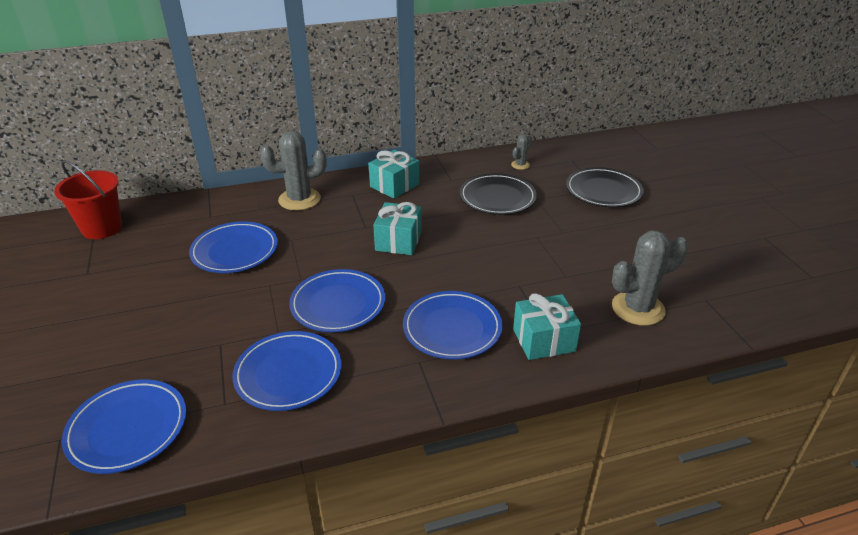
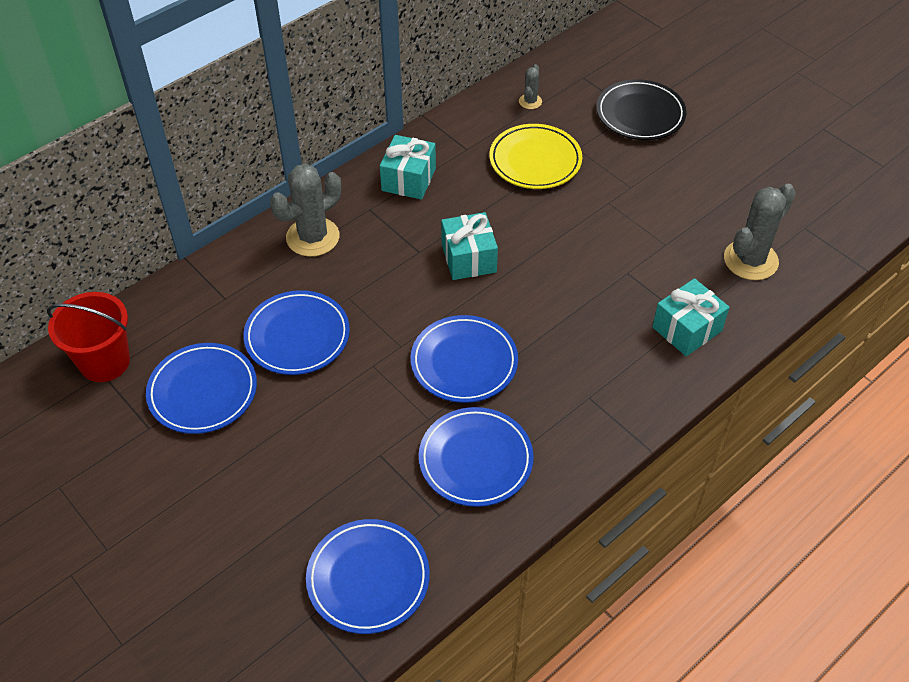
camera: 25 degrees left, 15 degrees up
(452, 328) = (595, 348): blue plate -> blue plate (203, 391)
(497, 198) = (535, 160): black plate -> yellow plate

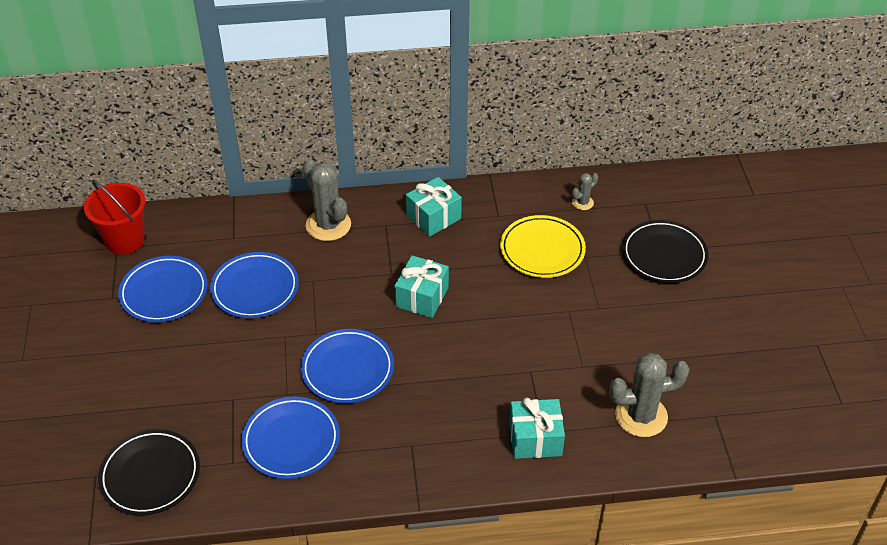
camera: 35 degrees right, 5 degrees down
(313, 237) = (328, 225): grey cactus -> grey cactus turned 60 degrees clockwise
(368, 578) = (150, 475): blue plate -> black plate

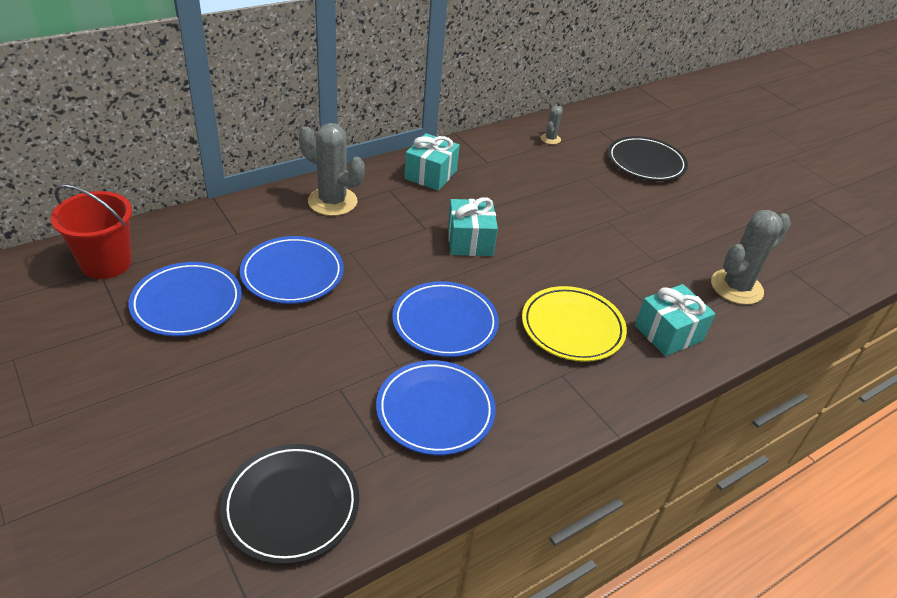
camera: 30 degrees left, 5 degrees down
(542, 250) = (546, 180): yellow plate -> yellow plate (572, 327)

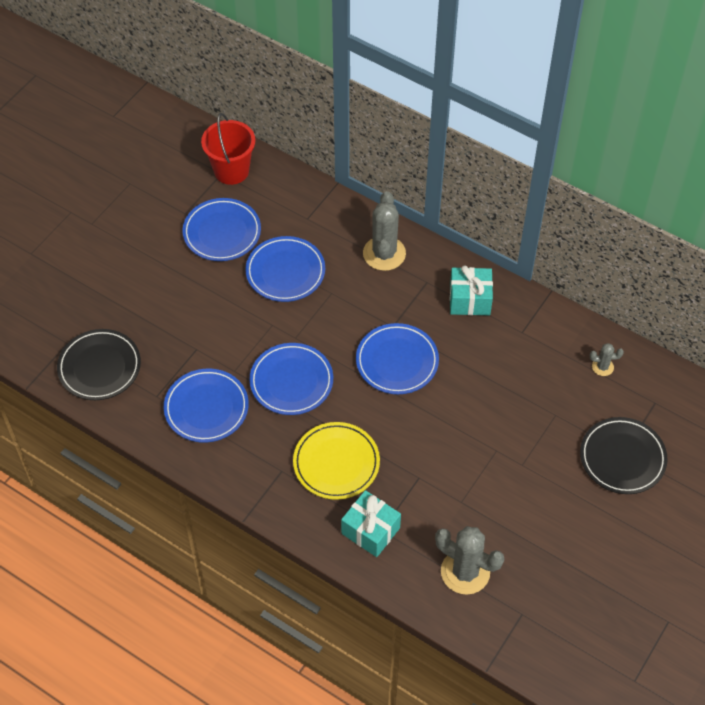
camera: 70 degrees right, 15 degrees up
(470, 241) = (397, 361): turquoise gift -> blue plate

